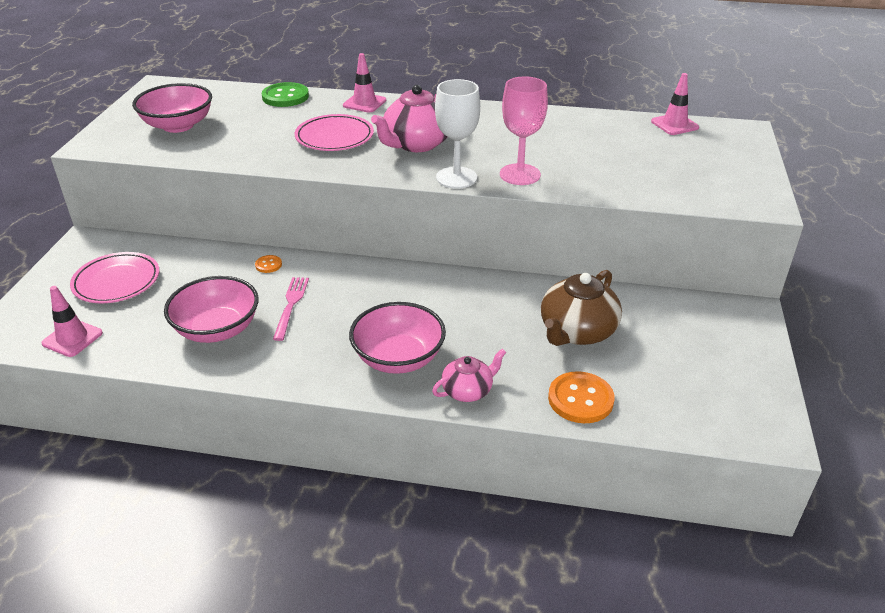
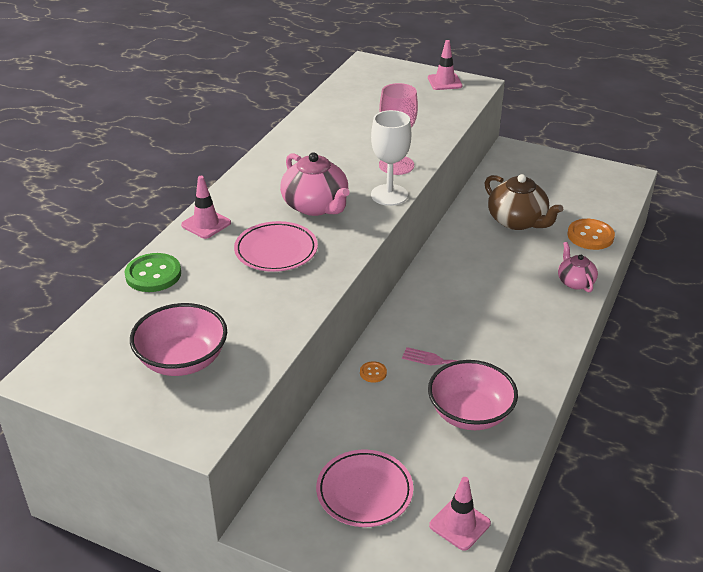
camera: 75 degrees left, 0 degrees up
(398, 358) = (532, 309): pink bowl -> none
(674, 124) = (344, 85): pink traffic cone -> pink traffic cone (444, 82)

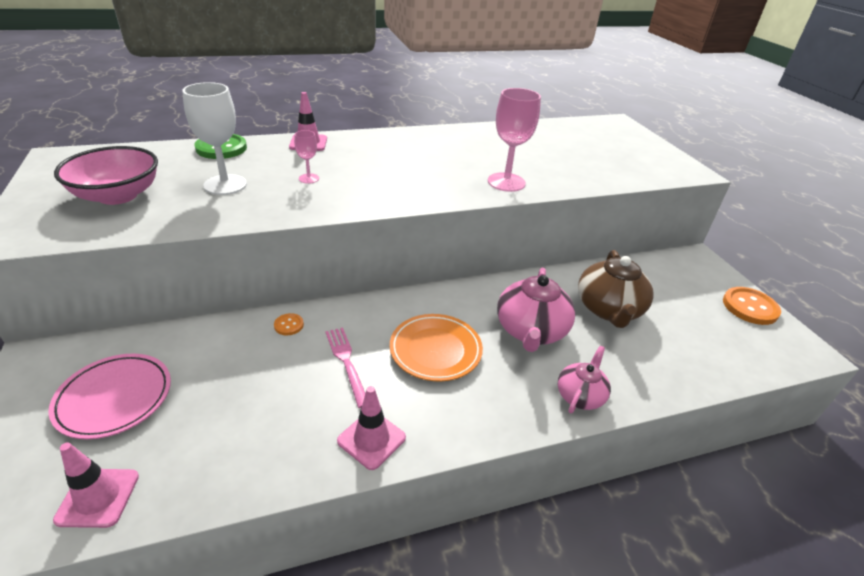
camera: 45 degrees right, 0 degrees up
(276, 250) = (309, 178): pink plate -> pink goblet
(316, 206) = (393, 171): pink teapot -> pink teapot (531, 331)
(389, 195) = (458, 195): white goblet -> white goblet (225, 185)
(444, 82) = (663, 158): pink traffic cone -> pink traffic cone (371, 439)
(470, 413) = (286, 417): pink bowl -> none
(475, 317) = (435, 350): none -> orange plate
(590, 236) = (667, 370): orange button -> orange button (750, 307)

